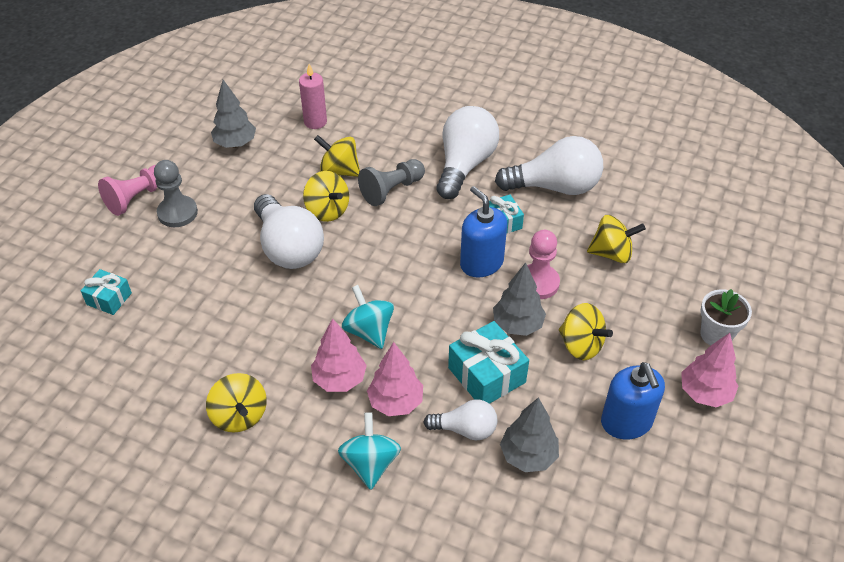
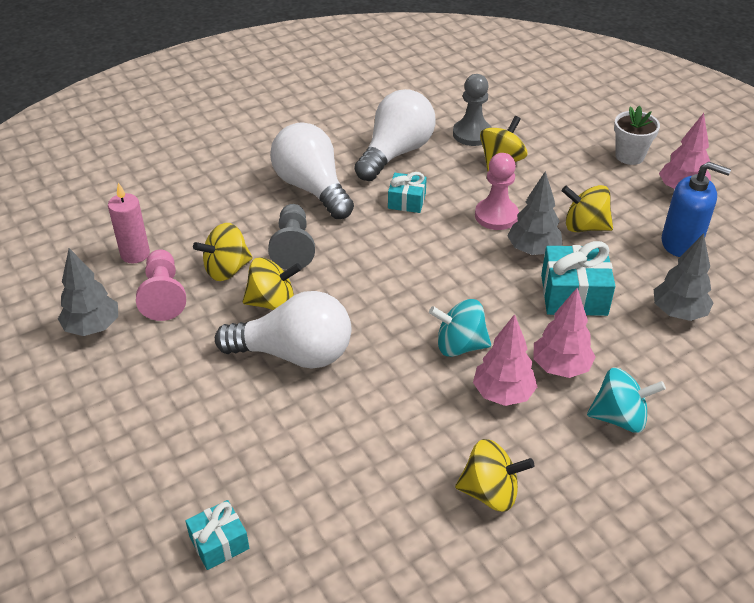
camera: 55 degrees left, 5 degrees down
(137, 198) = (80, 449): pink pawn -> pink pawn (163, 295)
(177, 213) = (146, 422): grey pawn -> grey pawn (472, 134)
(370, 463) = (619, 418): turquoise spinning top -> turquoise spinning top turned 150 degrees clockwise
(465, 429) = (624, 337): white light bulb -> none
(481, 263) = (443, 236): blue soap dispenser -> none
(581, 345) = (584, 226): yellow spinning top -> yellow spinning top turned 150 degrees counterclockwise

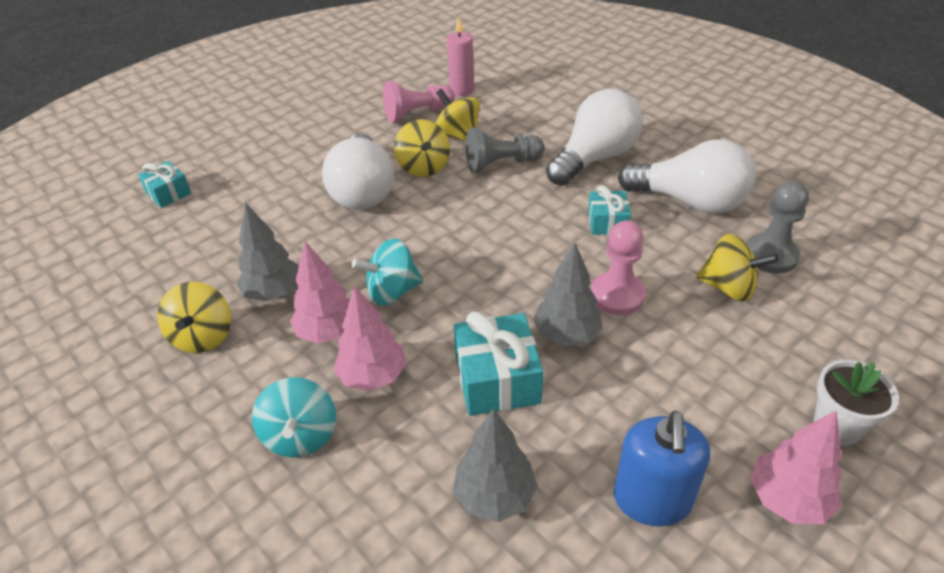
camera: 80 degrees right, 0 degrees up
(93, 327) = (374, 93): grey tree -> grey tree (274, 293)
(459, 345) = (392, 291): turquoise spinning top -> turquoise spinning top turned 105 degrees counterclockwise
(584, 226) = (636, 381): yellow spinning top -> none

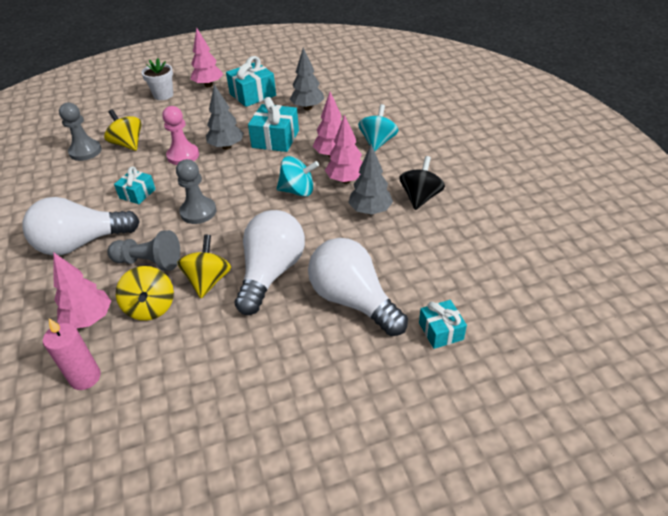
camera: 155 degrees left, 0 degrees up
(203, 336) = (420, 197): yellow spinning top -> black spinning top
(417, 113) = (159, 356): pink pawn -> none
(503, 115) = (89, 319): none -> pink tree
(503, 224) = (198, 212): none -> grey pawn
(652, 500) = (252, 95): blue soap dispenser -> turquoise gift
(689, 201) = (75, 191): white light bulb -> white light bulb (353, 301)

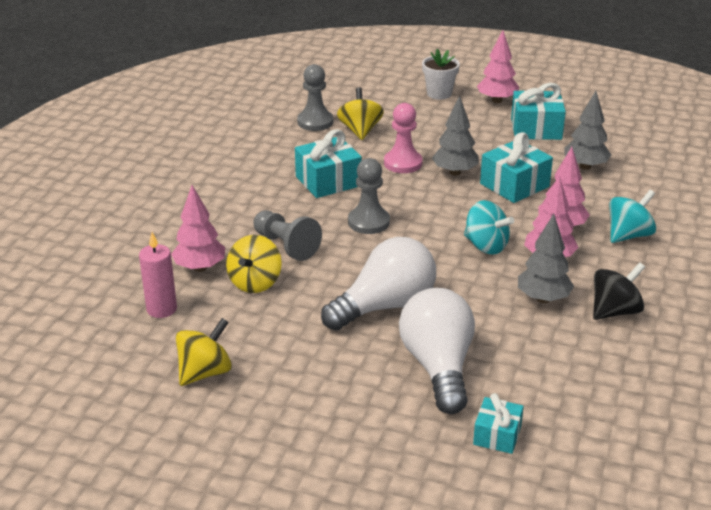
camera: 35 degrees right, 10 degrees down
(82, 243) = (244, 203): white light bulb -> none
(137, 194) = (328, 181): turquoise gift -> turquoise gift, size x1.65
(208, 281) = (322, 285): yellow spinning top -> yellow spinning top (205, 372)

